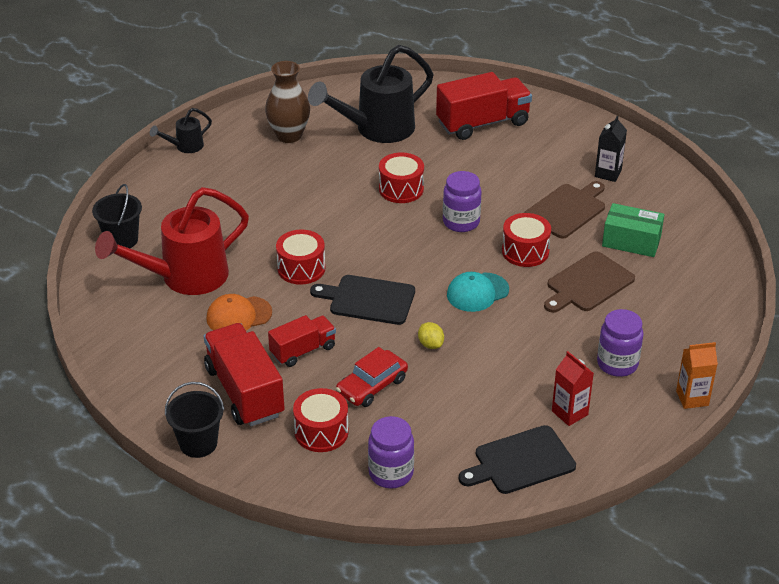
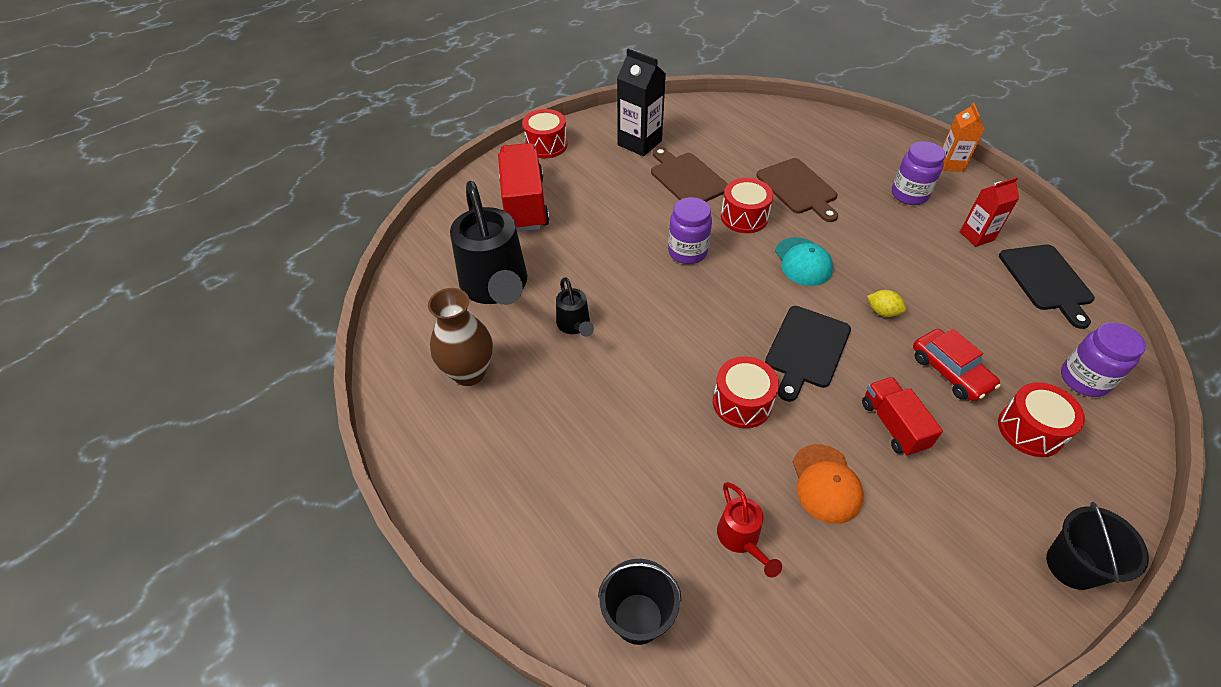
camera: 75 degrees left, 10 degrees up
(184, 278) = (741, 540): red watering can -> red watering can, size x0.46
(185, 147) = (439, 499): black watering can -> black watering can (575, 326)
(245, 391) = (969, 498): red truck -> none
(401, 189) = (616, 287): red drum -> red drum (546, 145)
(430, 344) = (882, 312): yellow lemon -> yellow lemon turned 45 degrees clockwise
(608, 173) = (639, 143): black carton -> black carton, size x1.56
(631, 241) = (742, 151): green box -> none

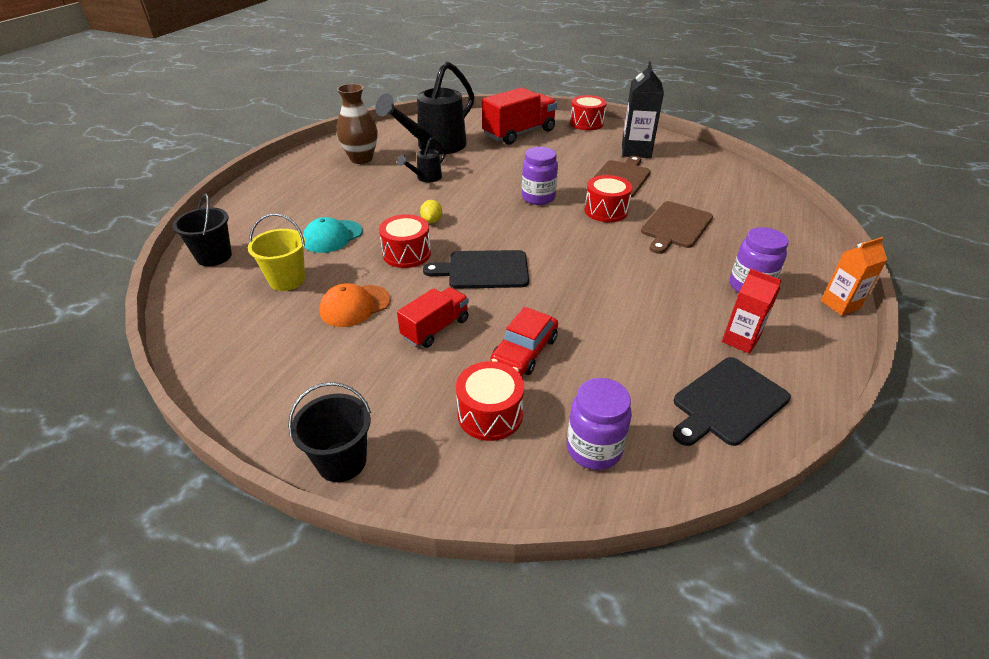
camera: 60 degrees right, 10 degrees down
(741, 540) = (287, 280): red watering can -> yellow bucket
(803, 262) = (583, 248): turquoise cap -> turquoise cap (332, 237)
(882, 312) = (564, 299): yellow lemon -> yellow lemon (432, 221)

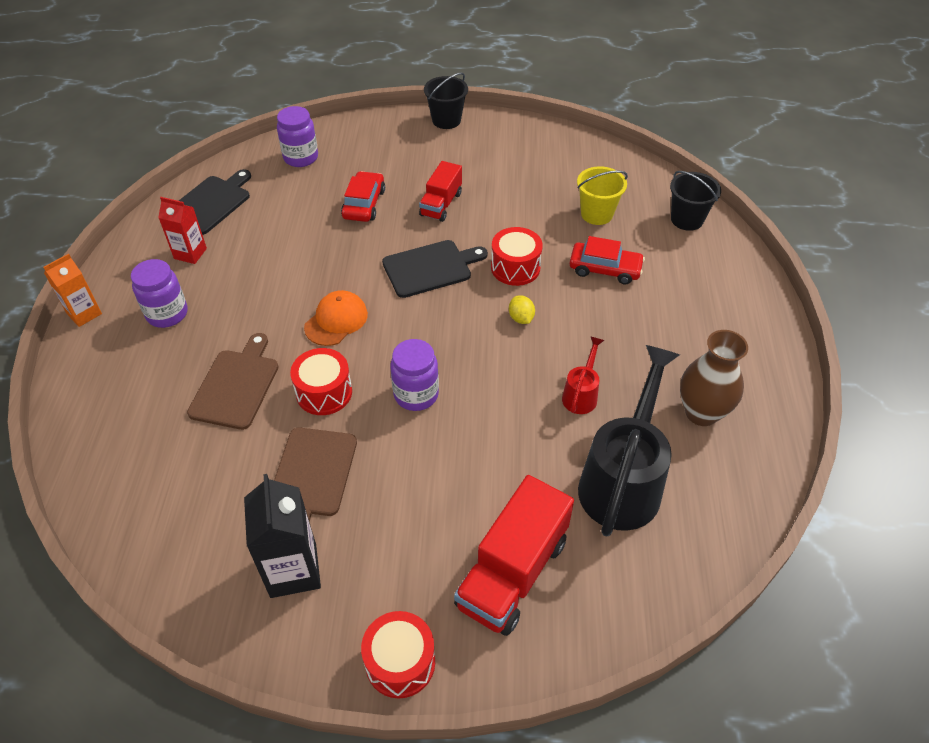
camera: 160 degrees right, 10 degrees up
(332, 237) = (605, 269): turquoise cap -> red car
(355, 306) = (518, 206): orange cap -> orange cap (336, 320)
(426, 178) = (581, 394): black watering can -> red watering can
(490, 414) = (372, 160): red drum -> none

